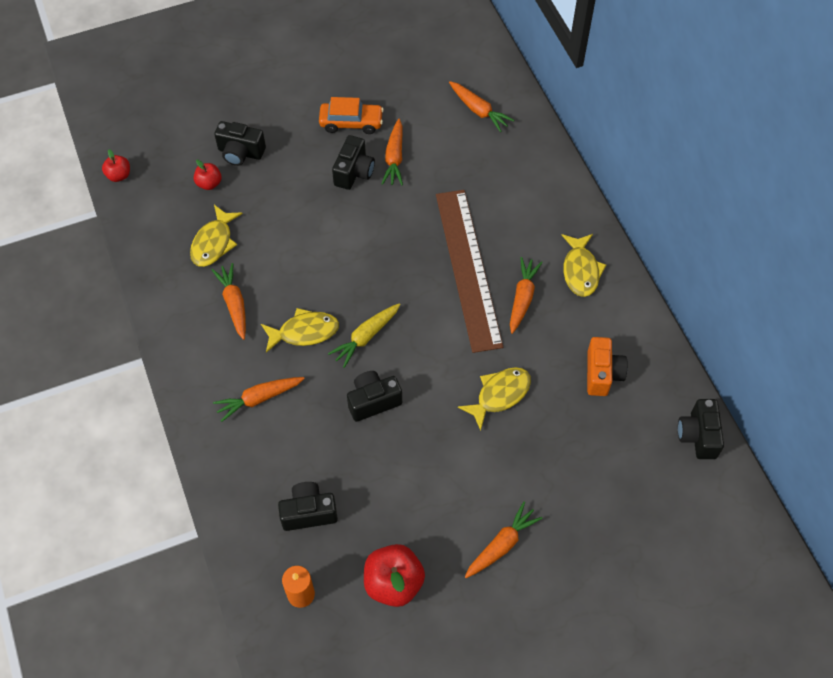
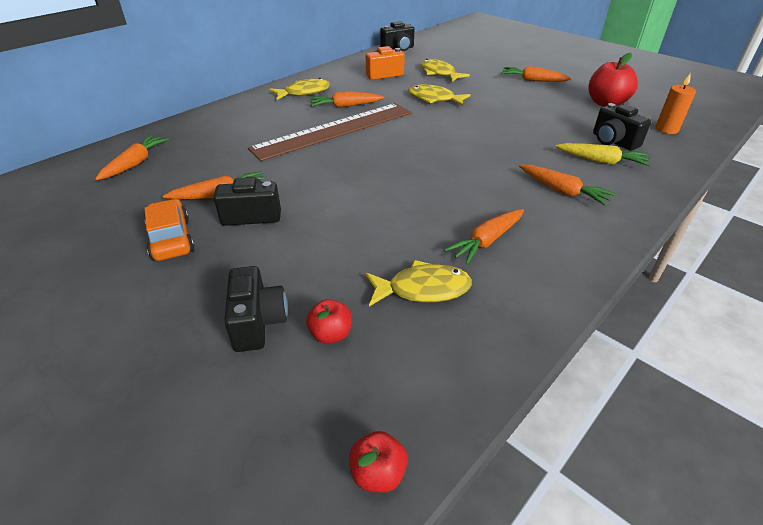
camera: 115 degrees left, 20 degrees down
(304, 332) = (471, 188): yellow fish -> yellow fish (439, 73)
(366, 337) = (443, 157): yellow carrot -> yellow carrot (601, 161)
(373, 401) = (495, 139): black camera -> none

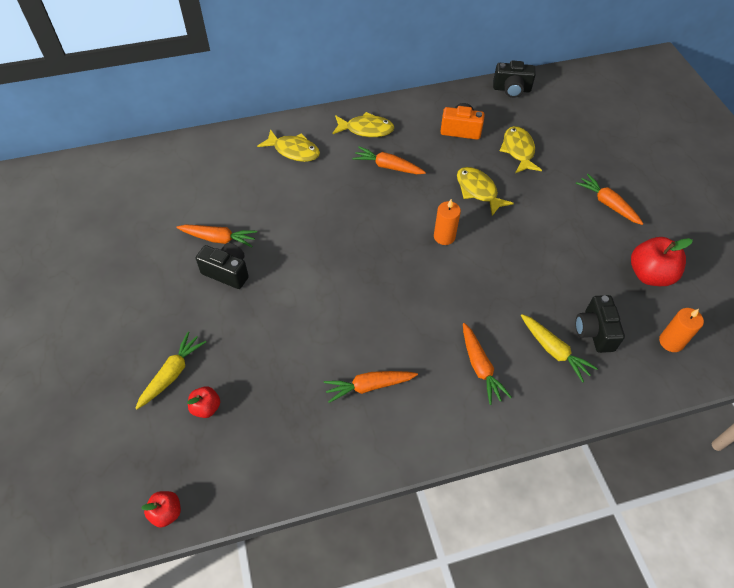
camera: 30 degrees right, 15 degrees up
(135, 163) = (182, 173): orange carrot -> none
(171, 239) = (163, 270): orange car -> none
(258, 322) = (172, 374): black camera -> yellow carrot
(334, 130) = (353, 198): brown ruler -> none
(423, 289) = (288, 404): yellow fish -> yellow fish (294, 151)
(438, 129) = (444, 236): none -> orange candle

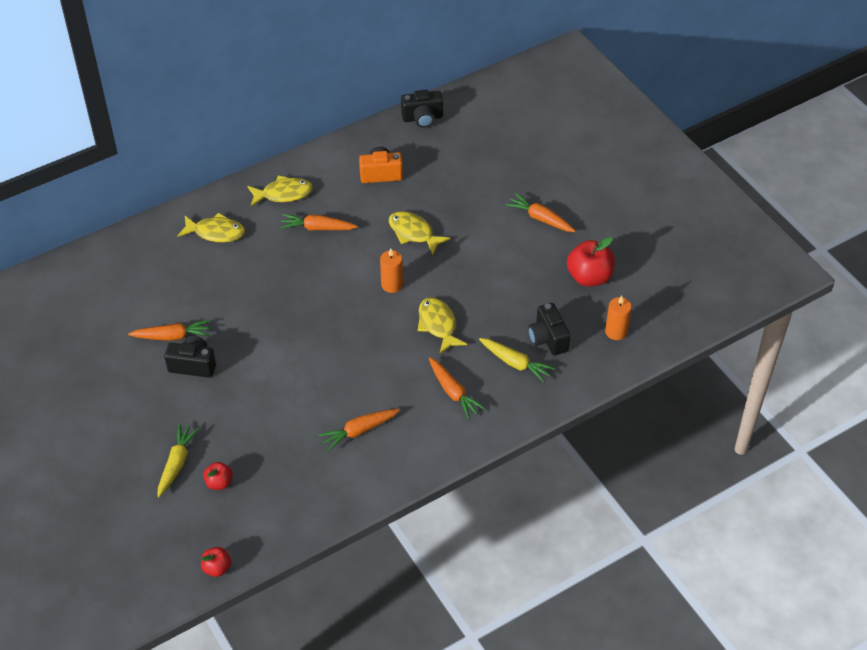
camera: 15 degrees left, 5 degrees down
(518, 150) = (444, 183): yellow fish -> yellow fish (438, 325)

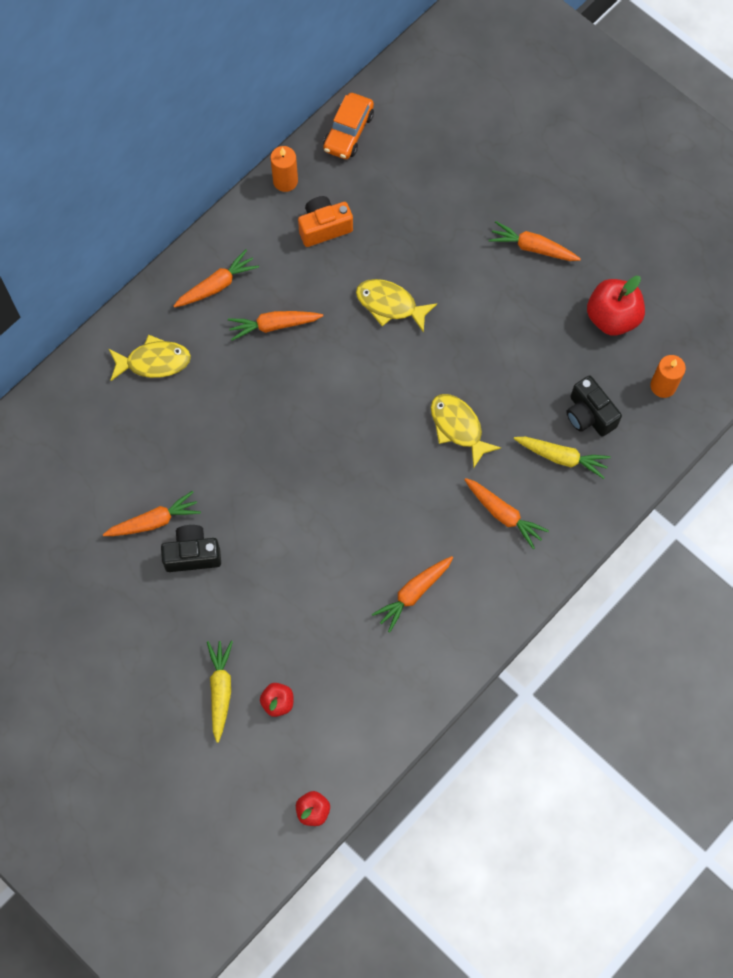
camera: 15 degrees left, 20 degrees up
(283, 194) = (216, 285): yellow fish -> orange carrot
(392, 285) = (388, 385): orange candle -> orange candle (285, 181)
(422, 118) = (348, 132): black camera -> orange car

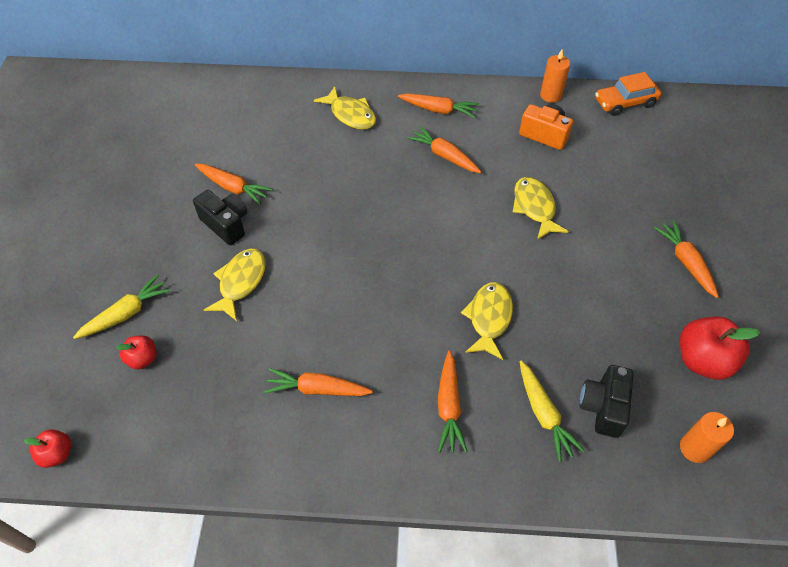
camera: 50 degrees right, 15 degrees down
(265, 582) = (241, 282): none -> yellow fish

